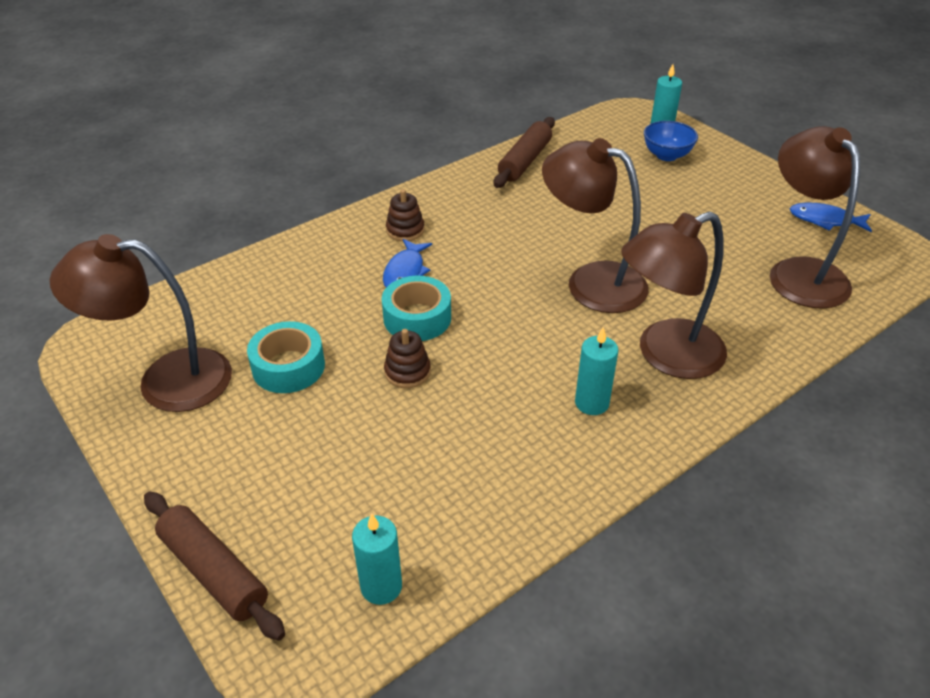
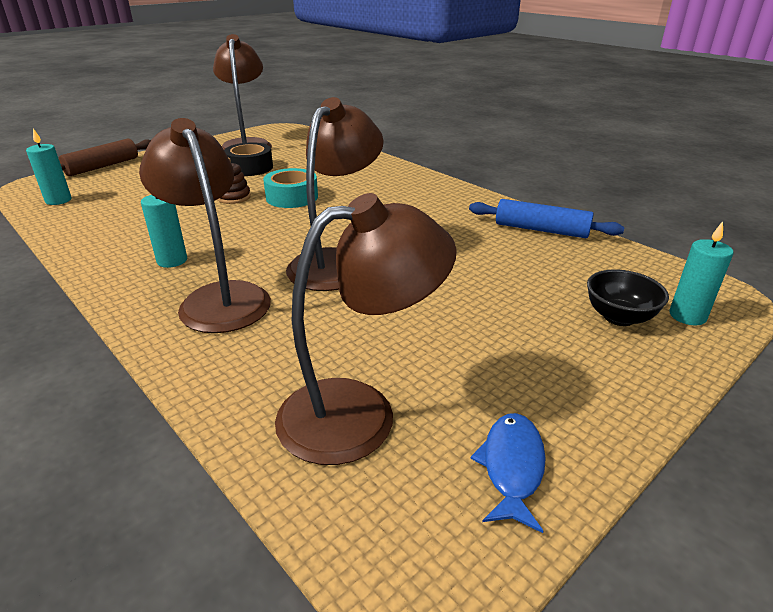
camera: 85 degrees right, 10 degrees down
(288, 367) = (250, 167): turquoise tape -> black tape
(405, 230) = (403, 188): brown stacking toy -> none
(405, 272) = (347, 191): blue fish -> none
(524, 161) = (541, 230): brown rolling pin -> blue rolling pin
(666, 155) = (619, 317): blue bowl -> black bowl

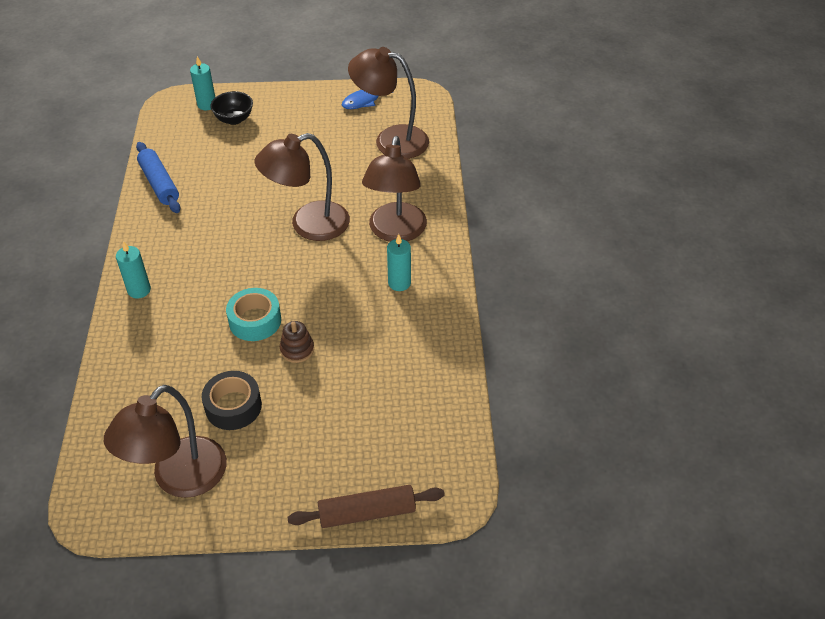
camera: 140 degrees left, 15 degrees up
(58, 200) = (440, 439): turquoise candle -> turquoise candle (139, 290)

